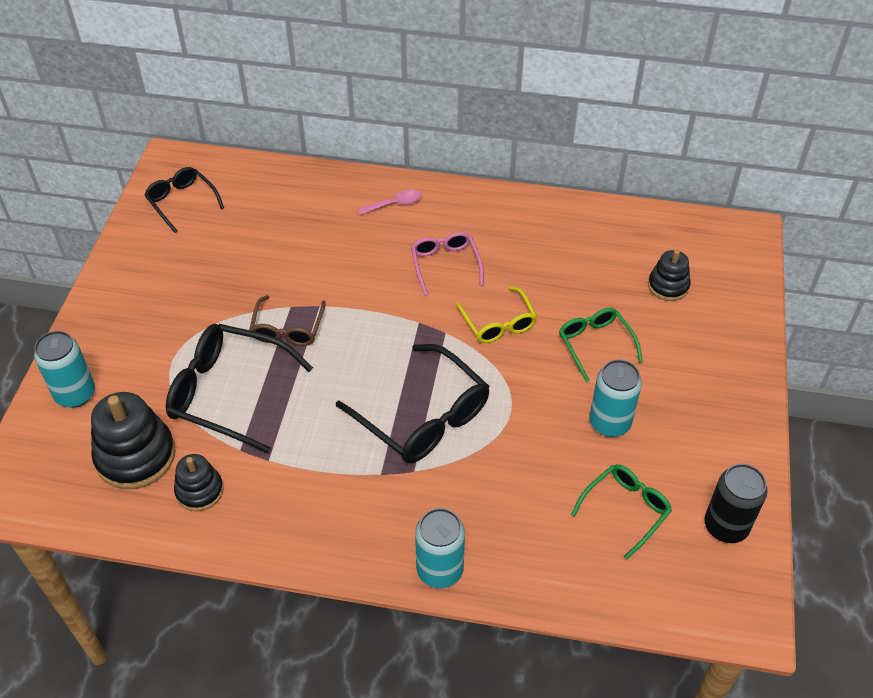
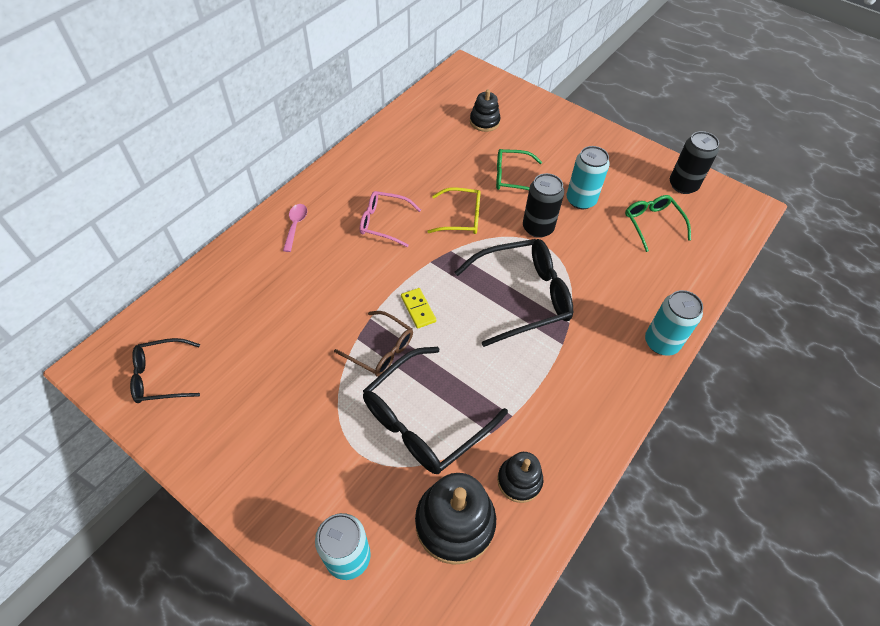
camera: 65 degrees left, 5 degrees up
(352, 337) = (418, 309): none -> yellow domino
(533, 396) = (538, 227): none -> black can

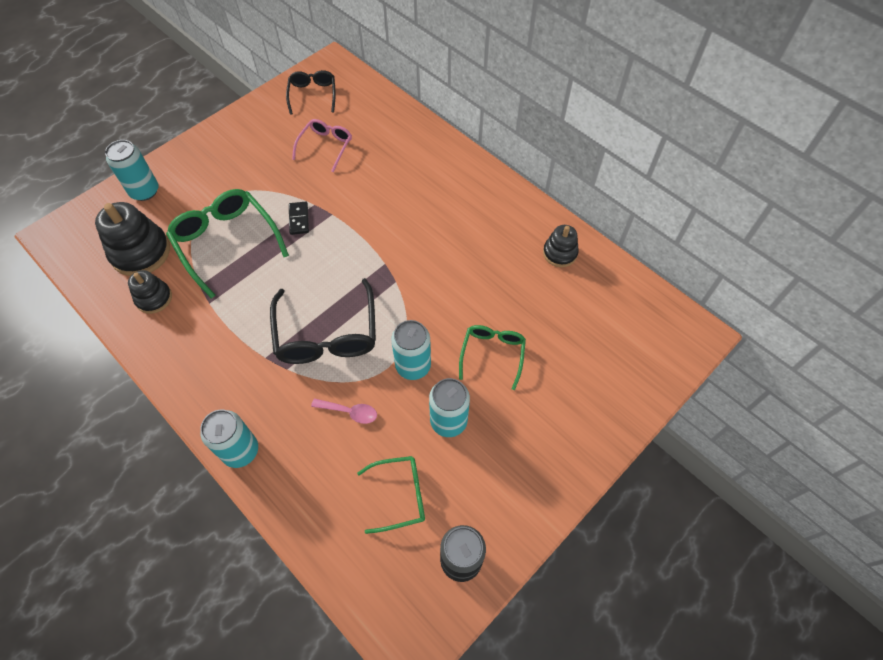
camera: 100 degrees right, 5 degrees up
(295, 225) = (445, 167): pink spoon -> pink spoon (350, 412)
(380, 350) = (299, 219): brown glasses -> black domino
(384, 222) = (440, 231): pink glasses -> pink glasses (325, 147)
(418, 309) = (333, 249): yellow domino -> none
(425, 420) = (226, 243): black glasses -> green glasses
(461, 217) = (438, 296): yellow glasses -> none
(484, 122) = (590, 341): black stacking toy -> black stacking toy (560, 253)
(538, 227) = (413, 366): black can -> turquoise can

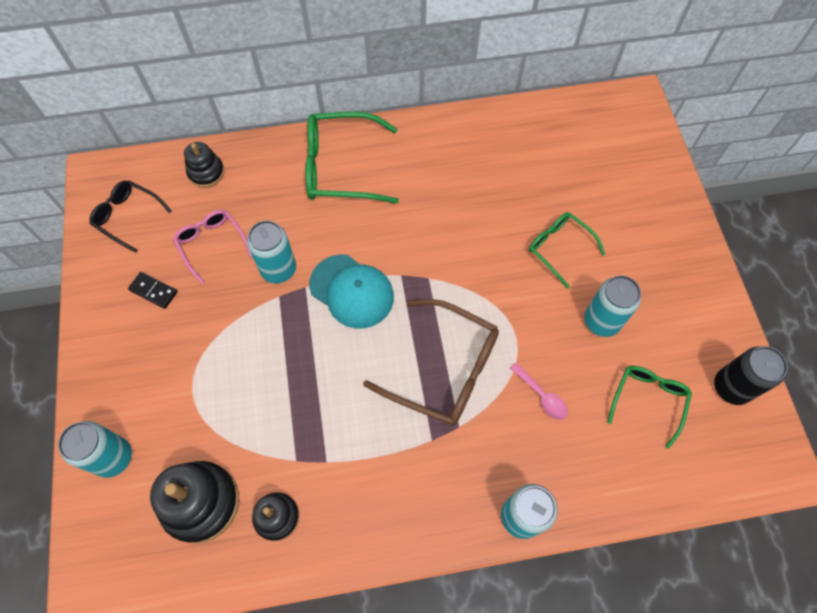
camera: 55 degrees left, 5 degrees up
(226, 243) = (260, 405): green glasses -> green glasses (341, 167)
(299, 219) = (286, 320): black domino -> black domino (153, 291)
(327, 334) = (444, 369): black glasses -> brown glasses
(349, 242) = (352, 291): none -> turquoise cap
(350, 412) = (542, 396): pink spoon -> pink spoon turned 90 degrees clockwise
(413, 366) = (529, 316): turquoise can -> turquoise can (278, 269)
(560, 253) = (494, 136): black stacking toy -> black stacking toy (206, 172)

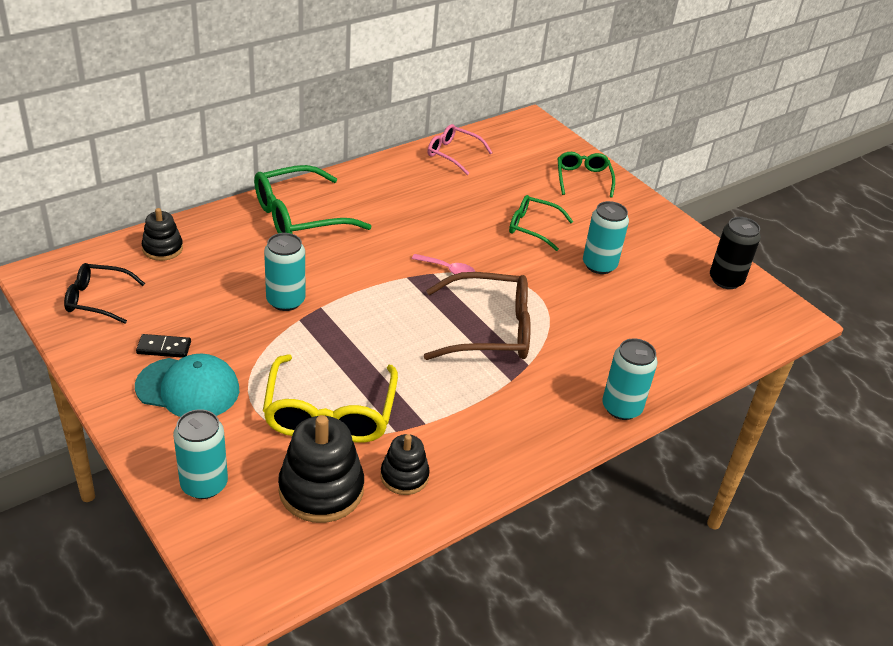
camera: 30 degrees left, 25 degrees down
(212, 244) = (204, 299): pink glasses -> pink glasses (453, 154)
(251, 417) = (330, 412): none -> yellow glasses
(352, 291) = (368, 299): turquoise cap -> turquoise cap (188, 388)
(542, 396) = (584, 325): pink spoon -> pink spoon (448, 269)
(648, 401) = (670, 305): green glasses -> green glasses (583, 179)

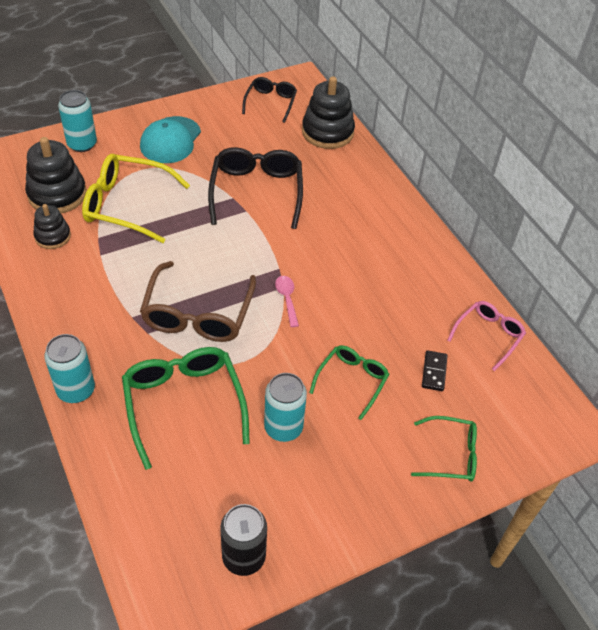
camera: 100 degrees right, 10 degrees up
(162, 248) = (327, 132): black stacking toy -> black stacking toy, size x1.71
(164, 348) = (214, 131): black domino -> black domino (434, 372)
(285, 301) = (256, 192): turquoise can -> black glasses
(299, 216) = (370, 208): green glasses -> green glasses (184, 404)
(448, 269) = (287, 299): pink spoon -> pink spoon turned 135 degrees clockwise

